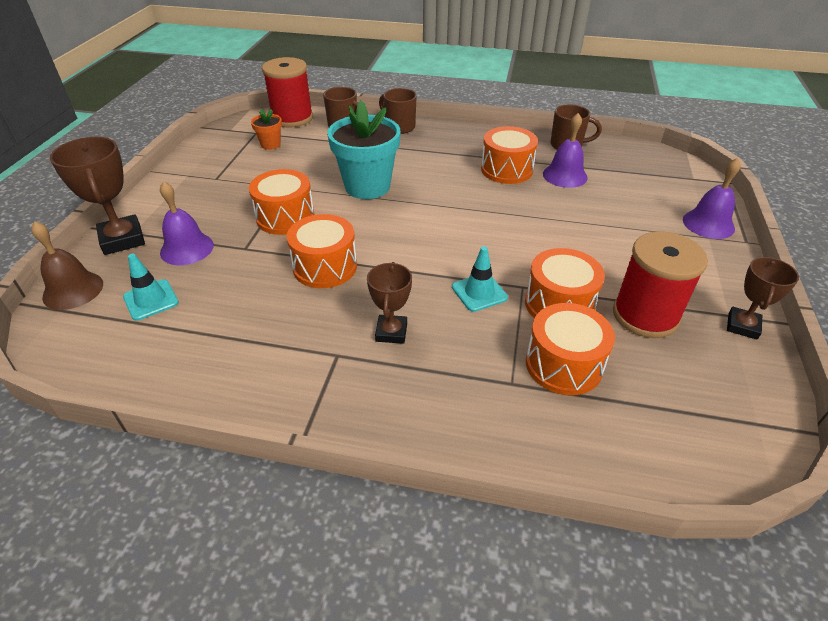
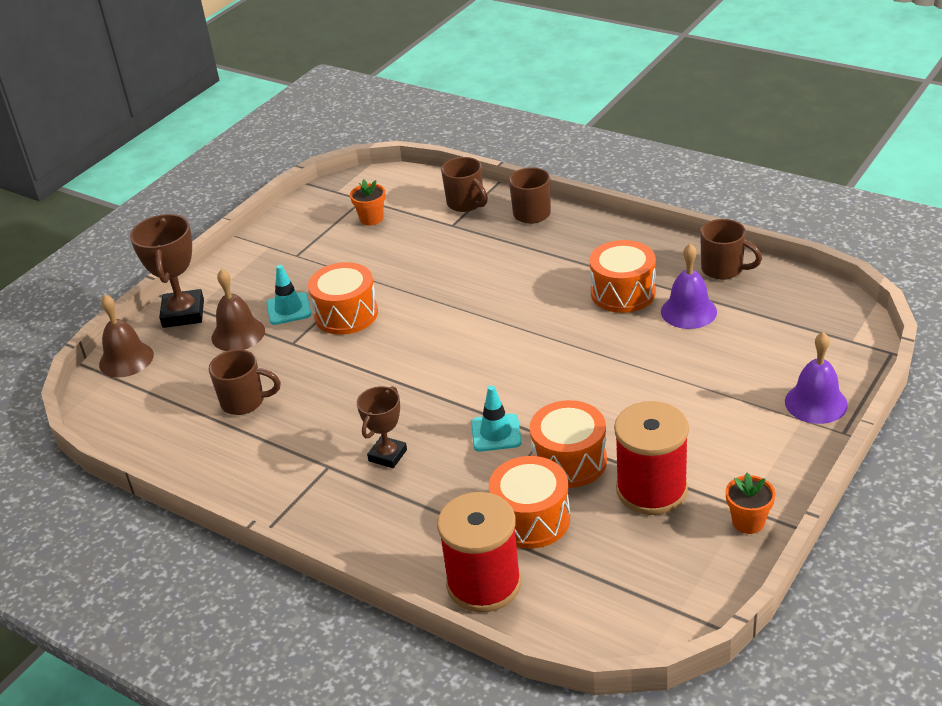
camera: 25 degrees right, 5 degrees down
(151, 300) = (188, 382): turquoise traffic cone -> turquoise traffic cone (288, 309)
(187, 248) = (238, 334): purple bell -> brown bell
(220, 309) = (244, 402): none -> brown mug
(292, 118) = (412, 183): red spool -> red spool (484, 584)
(325, 267) = (359, 377): orange drum -> none
(367, 186) = (450, 290): turquoise flower pot -> none
(742, 326) = (748, 522): brown trophy -> orange flower pot

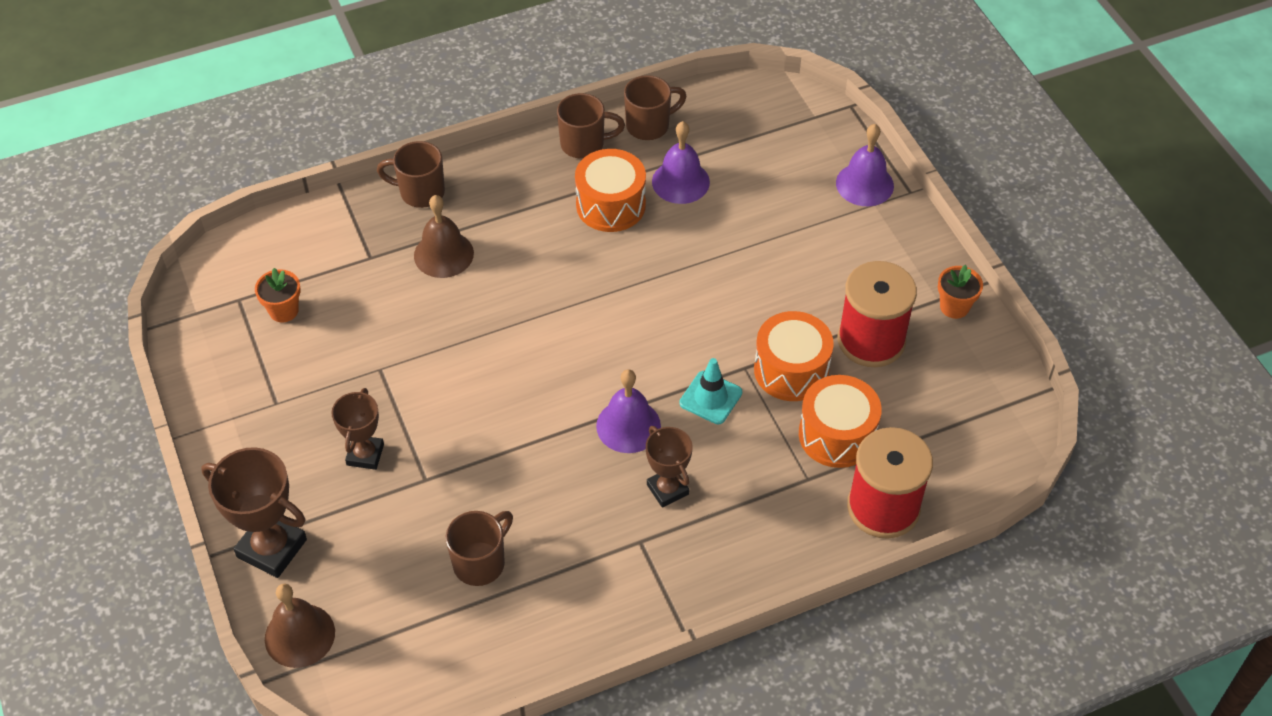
camera: 60 degrees left, 15 degrees up
(238, 334) = (361, 517): brown bell -> brown bell (443, 254)
(288, 309) = (365, 455): turquoise traffic cone -> brown trophy
(346, 314) = (425, 413): orange drum -> none
(427, 406) = (628, 426): none -> purple bell
(466, 203) = (347, 227): brown mug -> brown mug (584, 144)

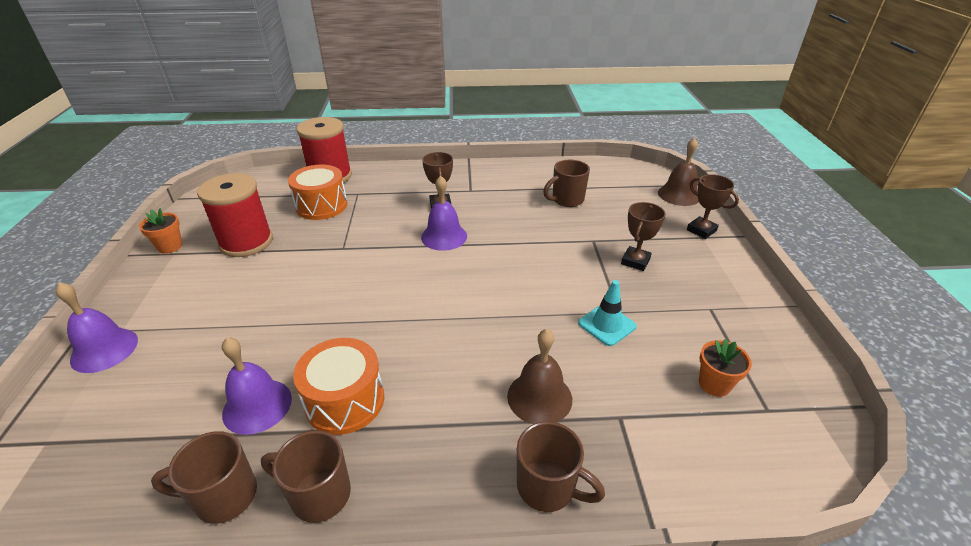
camera: 160 degrees left, 15 degrees down
(272, 548) = (701, 230): brown trophy -> brown trophy, size x0.63
(710, 398) = (379, 238): turquoise traffic cone -> turquoise traffic cone (606, 325)
(791, 370) = (314, 239): orange drum -> none

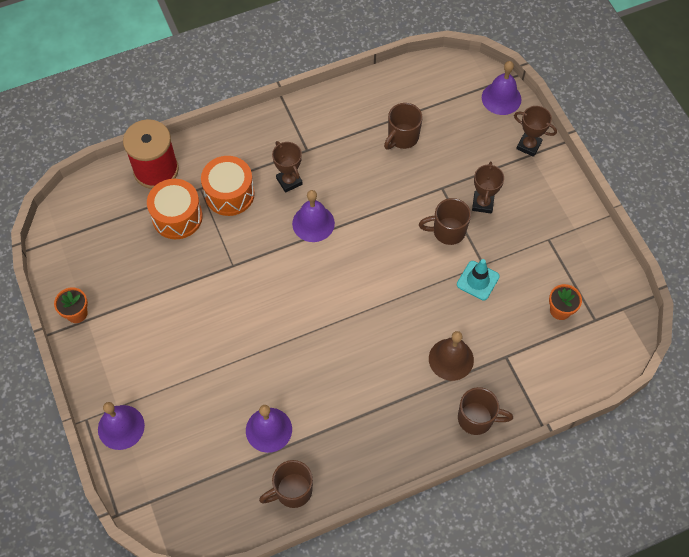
camera: 20 degrees left, 25 degrees up
(246, 242) = (142, 286): red spool -> none
(318, 494) = (347, 470): brown mug -> brown mug (447, 231)
(345, 401) = (325, 406): orange drum -> orange drum (229, 194)
(679, 195) = (501, 98): brown bell -> purple bell

